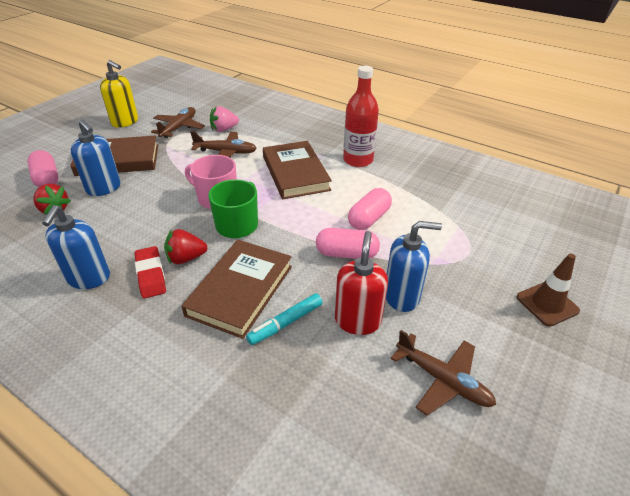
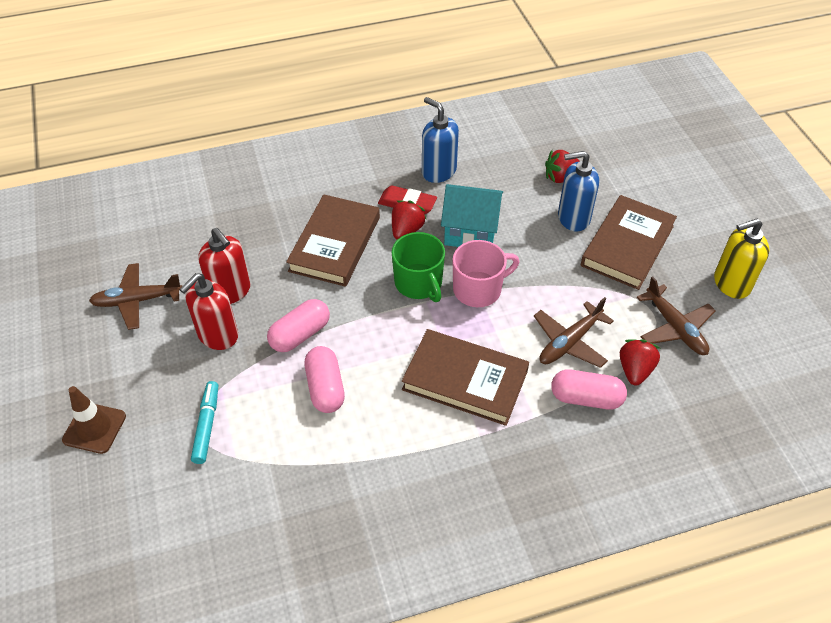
camera: 130 degrees right, 10 degrees up
(47, 179) = (627, 186): pink capsule -> pink capsule (586, 398)
(159, 226) = (470, 232): none -> turquoise house
(224, 129) = (635, 370): pink strawberry -> red strawberry
(240, 290) = (335, 244): brown book -> brown book turned 45 degrees clockwise
(285, 323) = (275, 251): turquoise marker -> turquoise marker (207, 425)
(358, 160) = (436, 464): red bottle -> none
(402, 296) = (218, 335): blue soap dispenser -> red soap dispenser

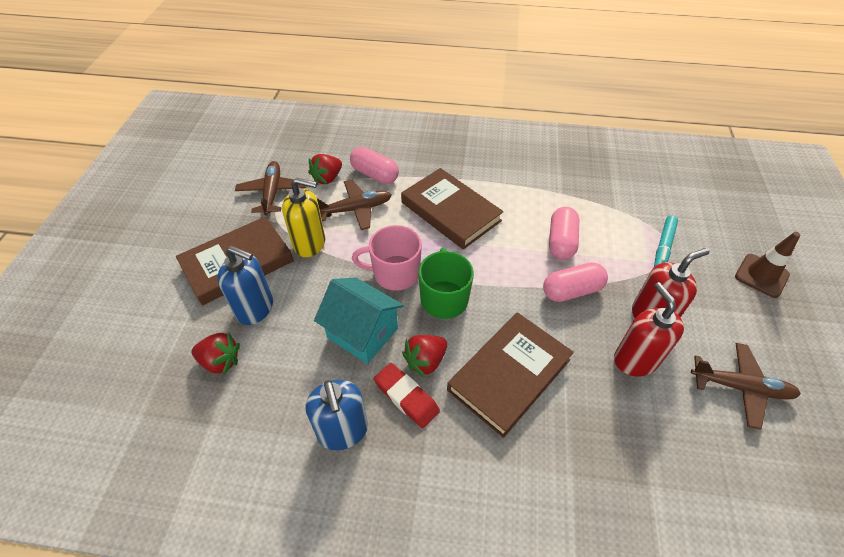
camera: 155 degrees left, 0 degrees up
(731, 284) = (197, 205): yellow soap dispenser -> yellow soap dispenser (310, 243)

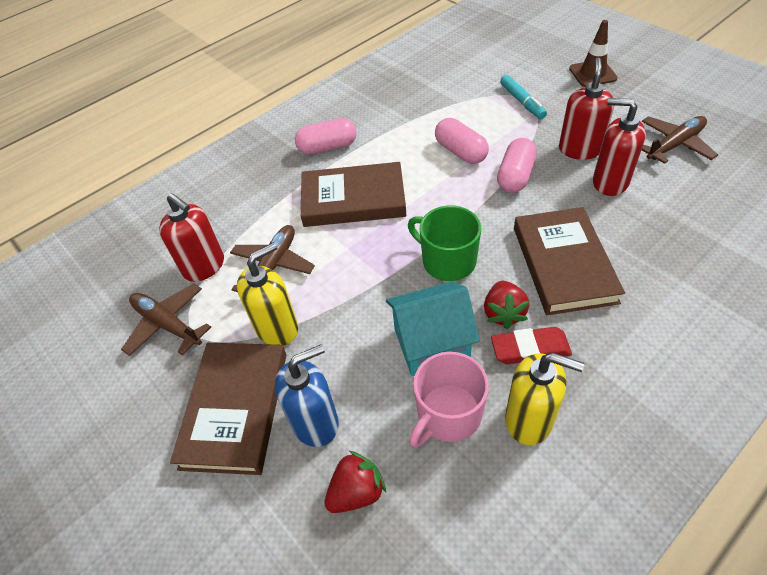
camera: 45 degrees left, 0 degrees up
(327, 178) = (204, 266): red strawberry -> red soap dispenser
(343, 431) = (529, 419): blue soap dispenser -> yellow soap dispenser
(375, 174) = (244, 226): pink capsule -> pink capsule (327, 147)
(395, 273) = (385, 280): pink mug -> pink mug (448, 414)

